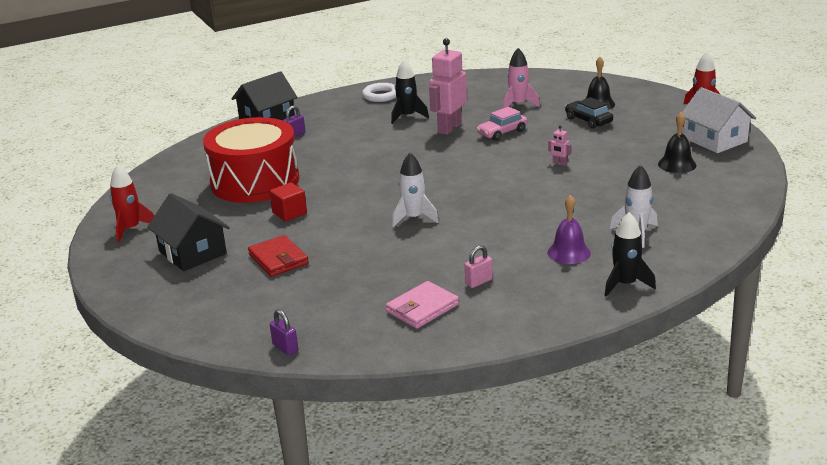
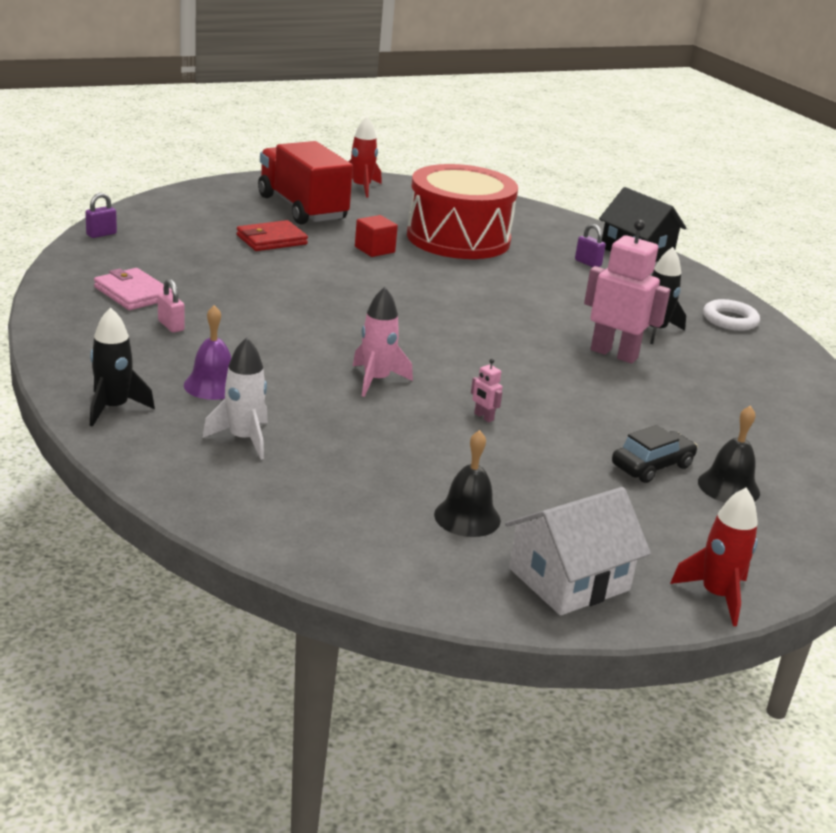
camera: 85 degrees right, 0 degrees up
(192, 252) = (302, 208): black house -> red truck
(414, 218) = (340, 307): white rocket -> none
(502, 132) = (599, 389): pink car -> none
(518, 104) = (713, 415): pink rocket -> pink rocket (376, 380)
(559, 163) = (483, 417): pink robot -> pink robot turned 75 degrees counterclockwise

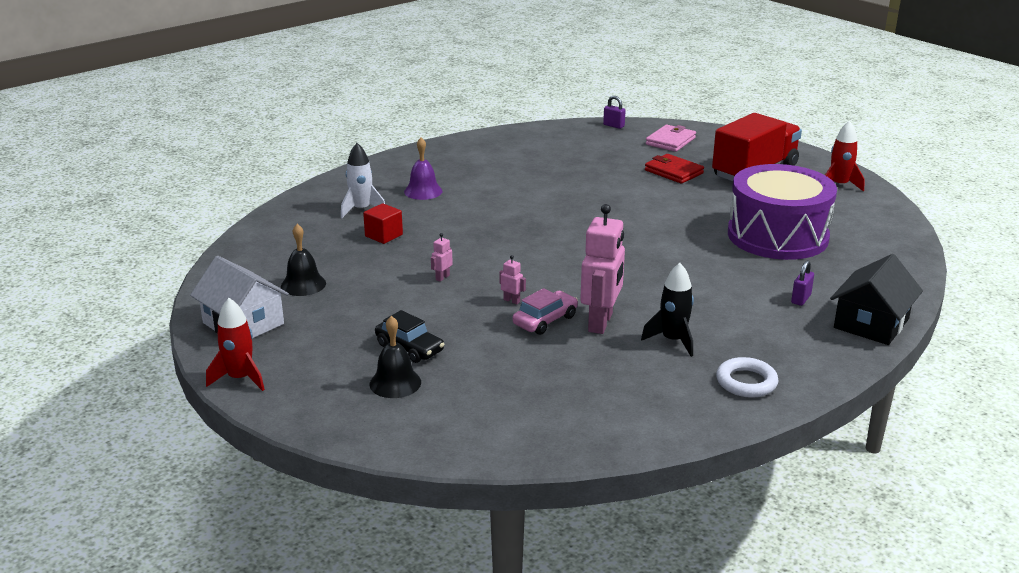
camera: 80 degrees right, 0 degrees up
(113, 408) = (375, 173): black rocket -> none
(133, 293) = (531, 150): pink wallet -> pink wallet (670, 141)
(171, 326) = (494, 167): pink padlock -> none
(374, 250) = (704, 207): red cube -> red cube (384, 235)
(376, 380) = (469, 236): pink rocket -> none
(458, 238) = (777, 236): red drum -> purple drum
(555, 388) = (511, 301): none -> pink robot
(603, 379) = (545, 320): none -> pink car

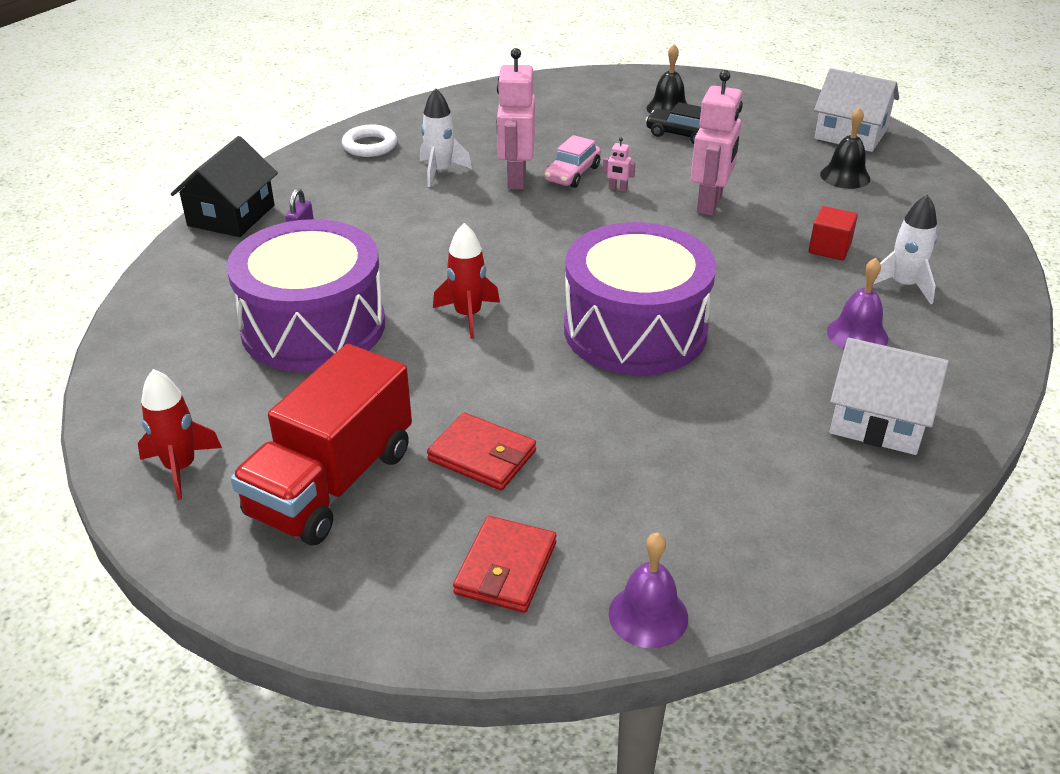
camera: 165 degrees right, 10 degrees up
(240, 378) = (794, 96): red rocket -> red rocket (468, 315)
(442, 277) = (710, 204): pink robot -> pink robot, size x2.44
(454, 160) = (878, 420): none -> white house
(560, 209) = (635, 330): none -> purple drum
(613, 126) = (648, 615): purple padlock -> purple bell
(670, 141) = (506, 568): pink wallet -> red wallet
(673, 340) = (440, 171): black rocket -> white rocket

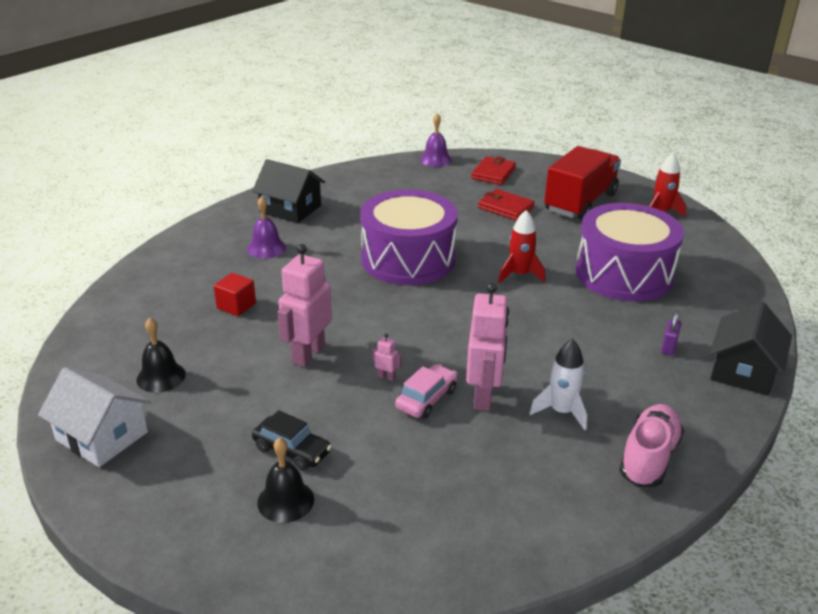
camera: 175 degrees left, 5 degrees down
(370, 146) = (649, 458): white ring -> pink shoe
(878, 420) = (290, 209): white house -> black house
(903, 285) = (207, 275): white rocket -> none

